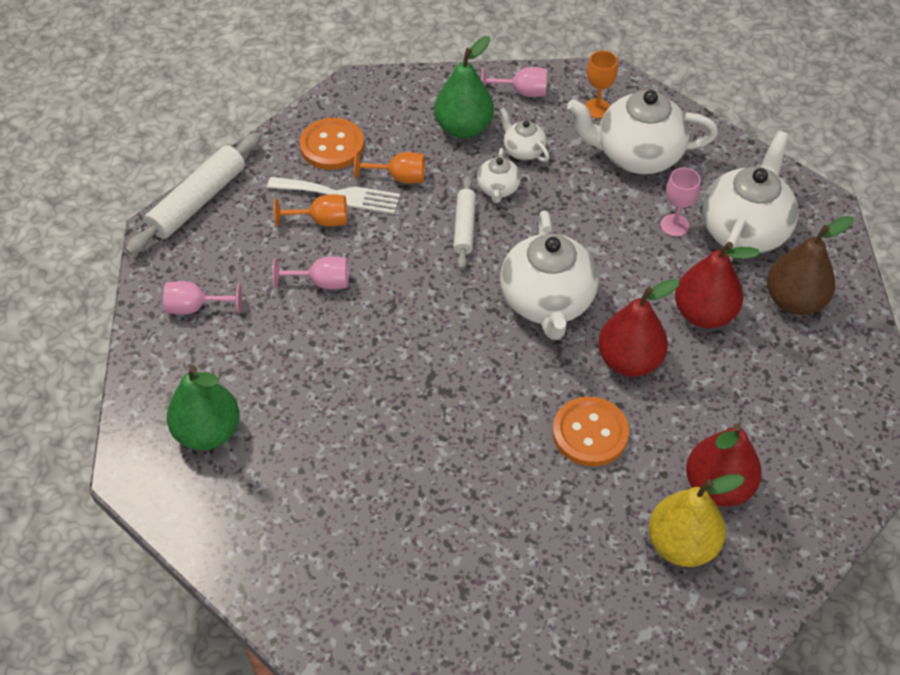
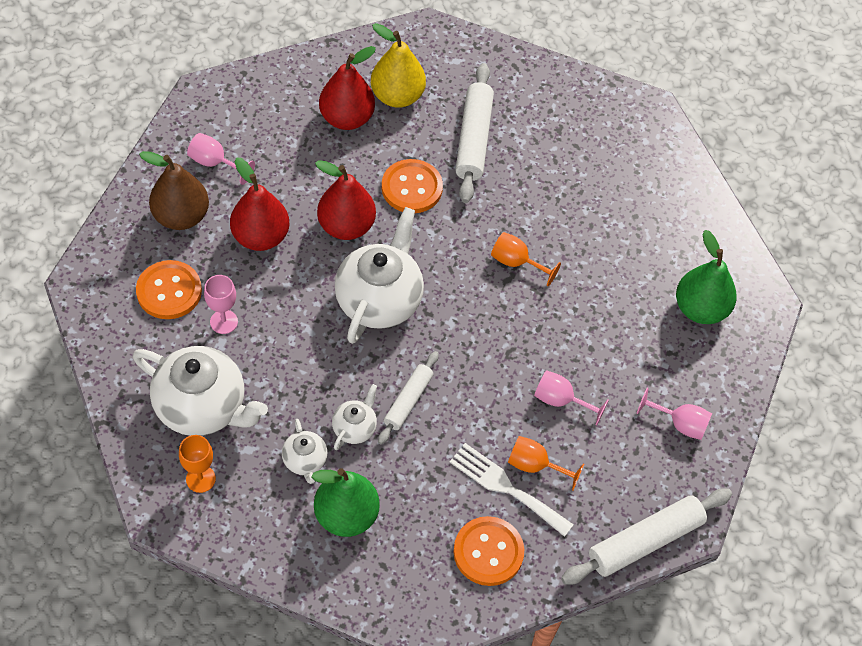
camera: 160 degrees left, 5 degrees up
(399, 177) = (440, 483): orange goblet -> orange goblet (516, 262)
(522, 92) = (261, 535): pink goblet -> pink goblet (215, 163)
(557, 527) = (474, 139): none -> white rolling pin
(744, 230) = (169, 291): white teapot -> orange button

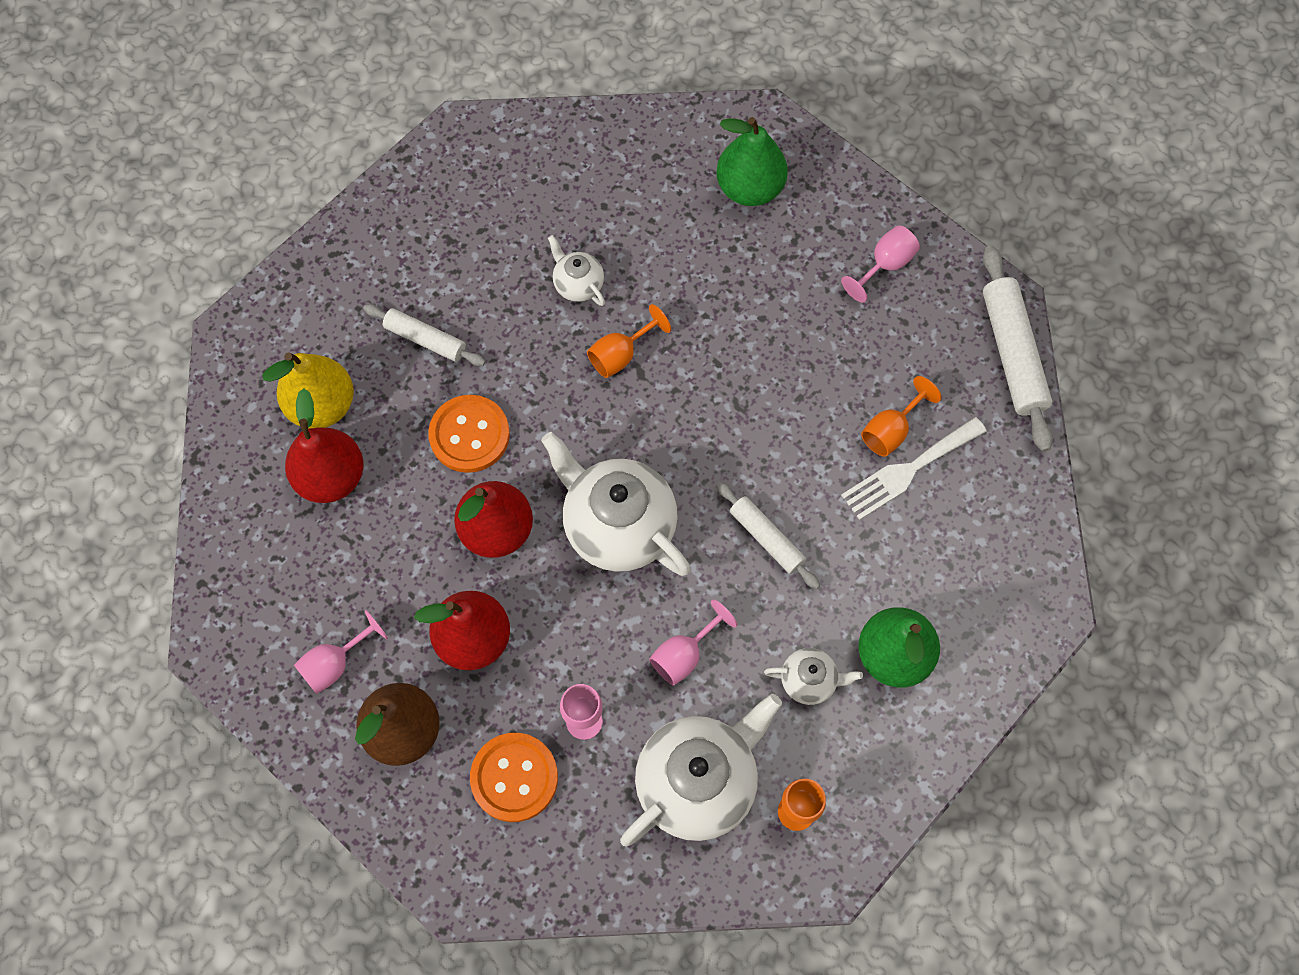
camera: 65 degrees left, 10 degrees up
(354, 428) = (783, 610): white teapot -> white teapot (578, 284)
(474, 139) = (425, 339): white rolling pin -> white rolling pin, size x0.61
(488, 552) = (981, 516): orange button -> none
(560, 400) = (818, 374): pink goblet -> pink goblet (684, 654)

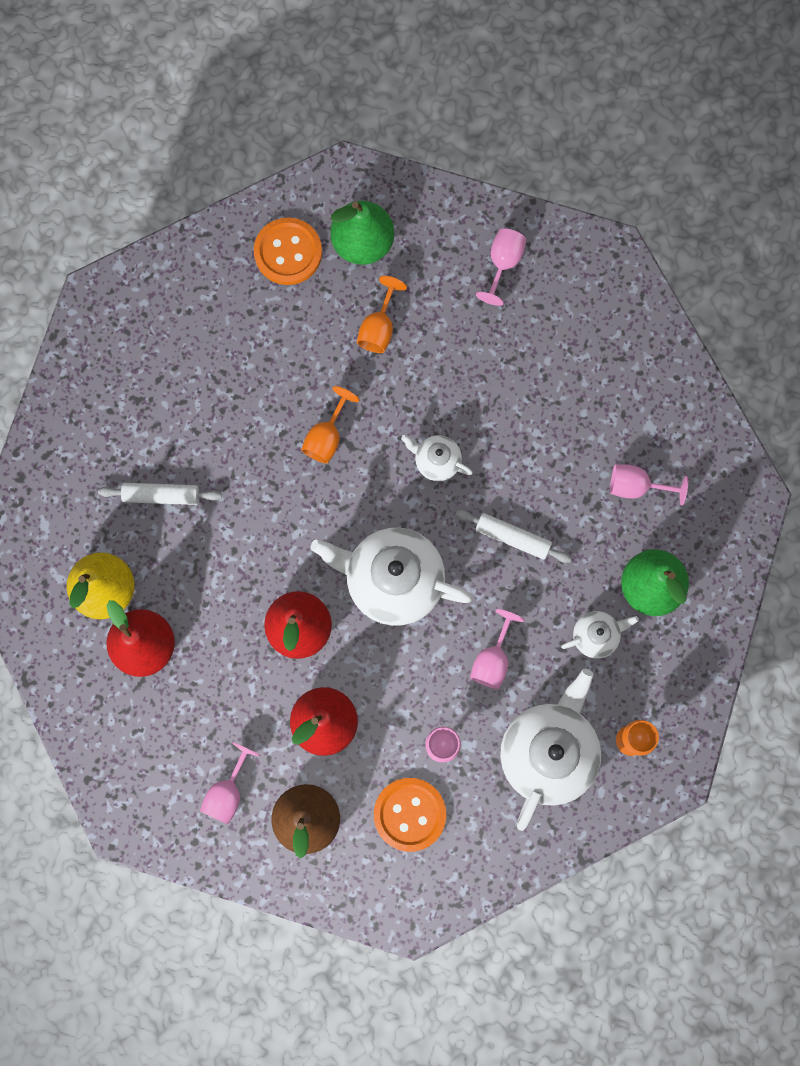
camera: 25 degrees left, 10 degrees up
(469, 435) = (238, 560): orange button -> orange button (288, 252)
(578, 284) = (262, 391): white teapot -> white teapot (436, 461)
(891, 430) = (569, 404): orange goblet -> orange goblet (379, 328)
(908, 470) = (597, 431): white fork -> none
(925, 544) = (636, 486): none -> pink goblet
(1012, 353) = (636, 296): white rolling pin -> none

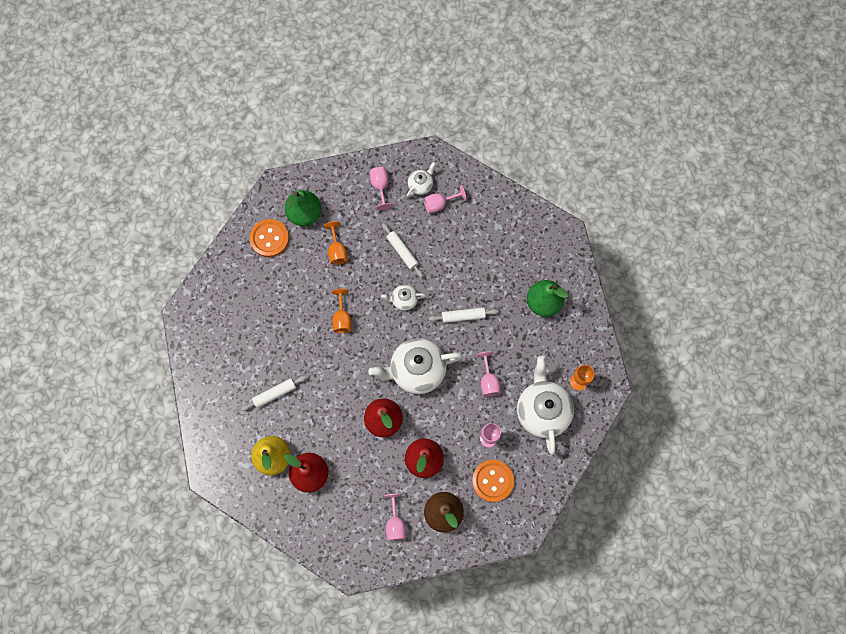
camera: 30 degrees left, 5 degrees down
(478, 385) = (402, 252): none -> white rolling pin
(596, 636) = (531, 341): white teapot -> white teapot (420, 185)
(636, 486) = (508, 258): pink goblet -> pink goblet (439, 204)

